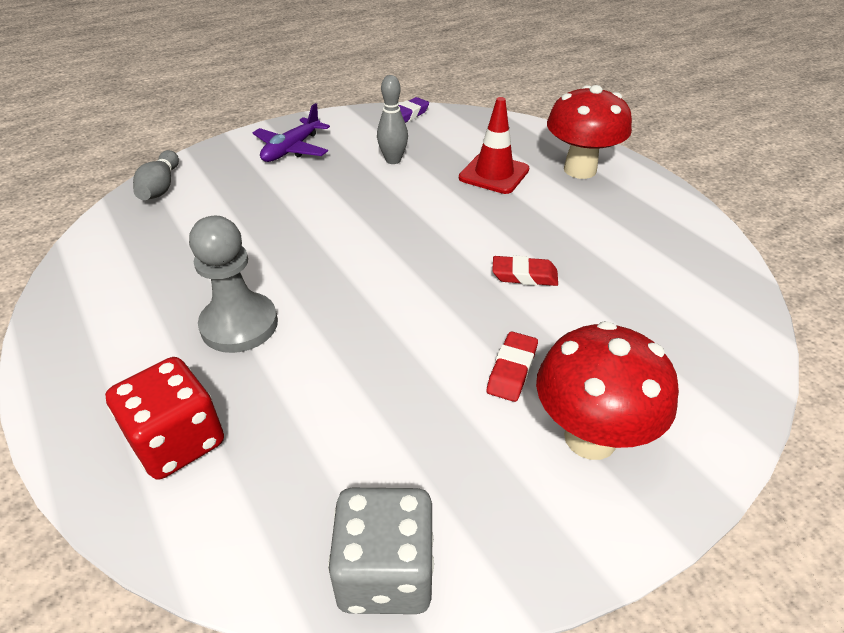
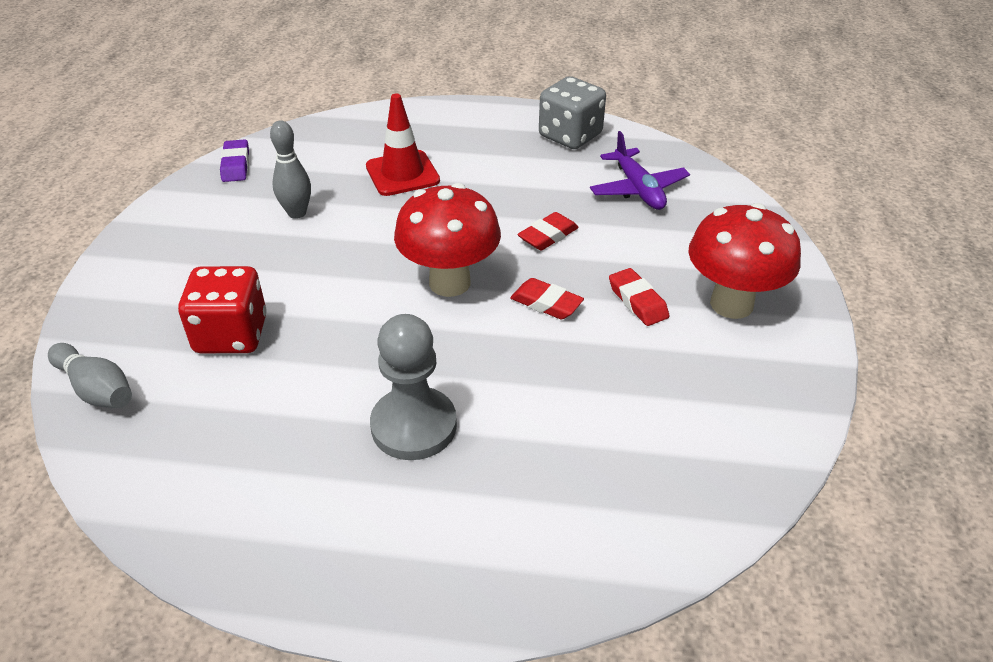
camera: 50 degrees left, 0 degrees up
(178, 441) = (521, 529): red dice -> red dice (231, 335)
(292, 149) = (175, 263): purple plane -> purple plane (638, 189)
(385, 572) = (755, 463): grey dice -> grey dice (570, 136)
(443, 318) = (546, 303): none -> red eraser
(580, 170) = (460, 132): red mushroom -> red mushroom (449, 283)

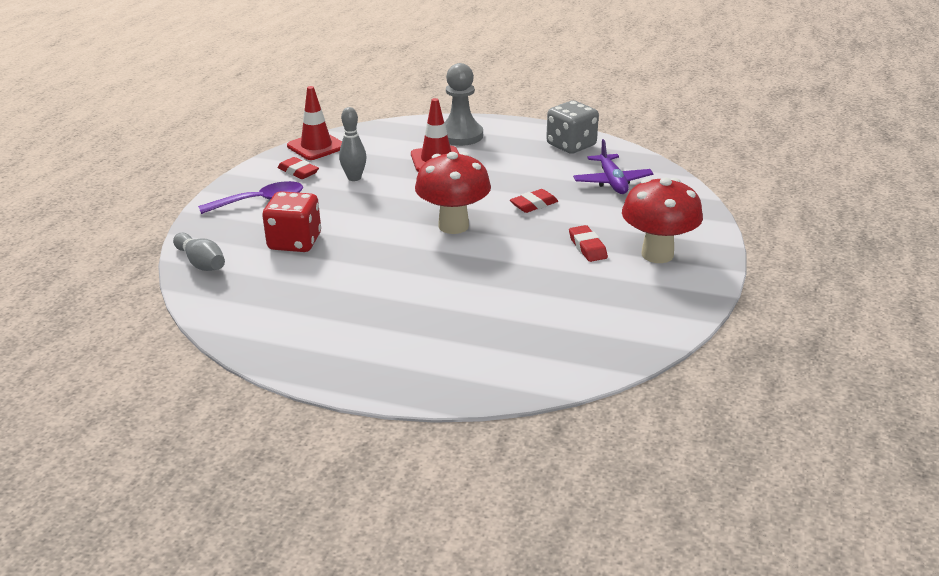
camera: 10 degrees right, 10 degrees down
(171, 266) = (261, 201): none -> purple spoon
(236, 165) = (316, 146): purple eraser -> red traffic cone
(414, 426) = (407, 300): grey pawn -> grey pawn (460, 135)
(546, 303) = (520, 243): red eraser -> red eraser (298, 172)

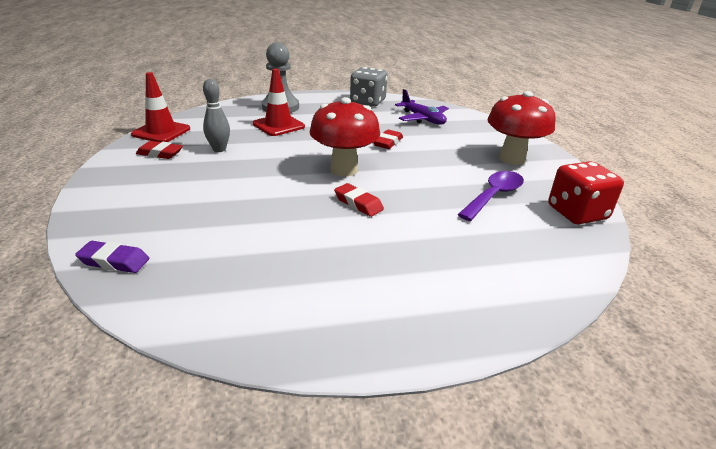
camera: 30 degrees left, 0 degrees up
(201, 263) = (114, 261): grey bowling pin -> purple eraser
(261, 201) = (140, 185): purple spoon -> purple spoon (494, 196)
(295, 242) = (208, 214): red dice -> red dice (577, 213)
(587, 247) = (461, 164): red eraser -> red eraser (358, 203)

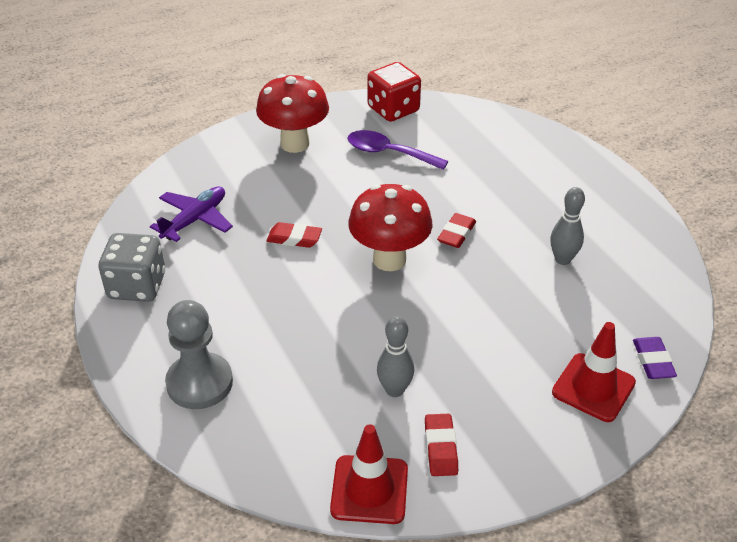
camera: 105 degrees left, 10 degrees up
(278, 125) = (281, 358): red traffic cone -> red traffic cone (593, 387)
(286, 252) = (562, 259): none -> grey bowling pin

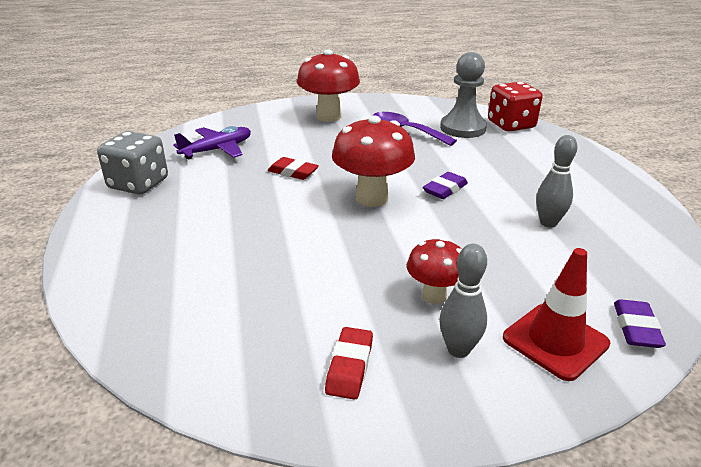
camera: 15 degrees right, 10 degrees down
(199, 383) = (138, 261): grey pawn -> grey pawn (463, 128)
(369, 489) = (246, 393): red traffic cone -> none
(393, 109) = (422, 107): red dice -> red dice (511, 125)
(394, 390) = (325, 301): grey bowling pin -> grey bowling pin (458, 349)
(456, 234) = (445, 189): red eraser -> purple eraser
(485, 364) = (434, 295): none -> red mushroom

